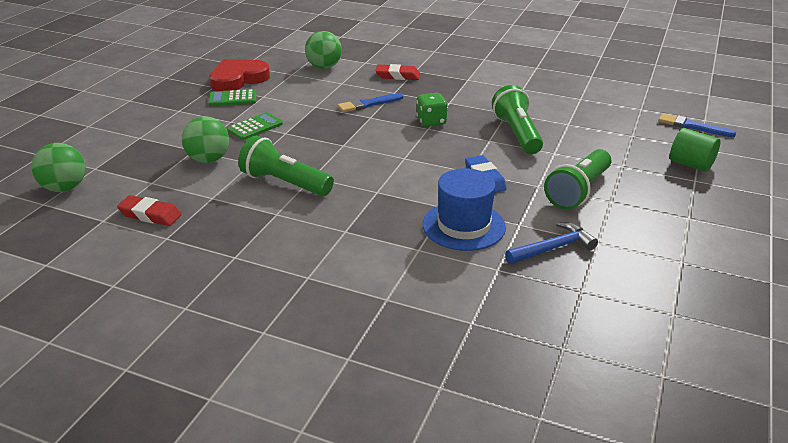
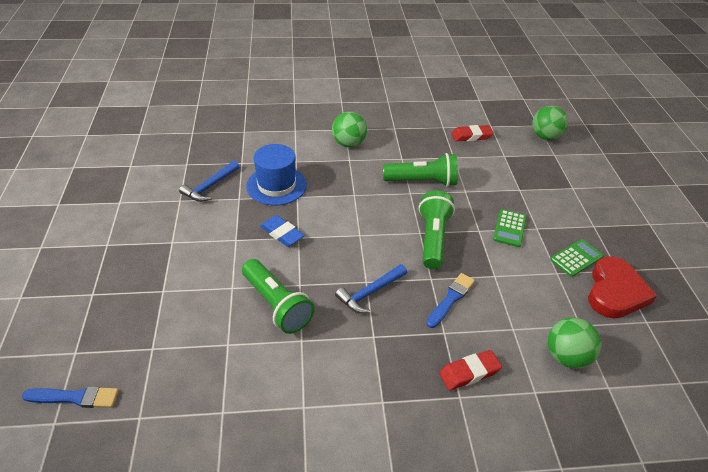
camera: 150 degrees right, 10 degrees up
(209, 160) = (497, 184): green ball -> green ball (348, 143)
(431, 121) = (370, 293): green dice -> blue hammer
(578, 191) = (200, 244): green flashlight -> green flashlight (433, 238)
(690, 164) = (92, 317): green cylinder -> none

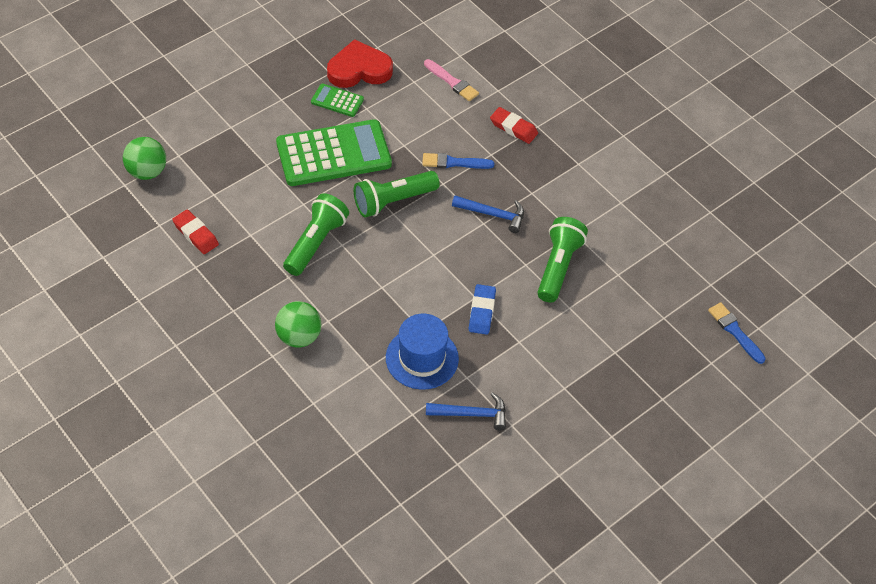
camera: 125 degrees left, 10 degrees up
(422, 181) = (315, 243): green flashlight -> green flashlight turned 60 degrees clockwise
(509, 228) = (333, 154): green calculator -> green calculator, size x2.18
(566, 356) = (452, 82): green ball -> pink brush

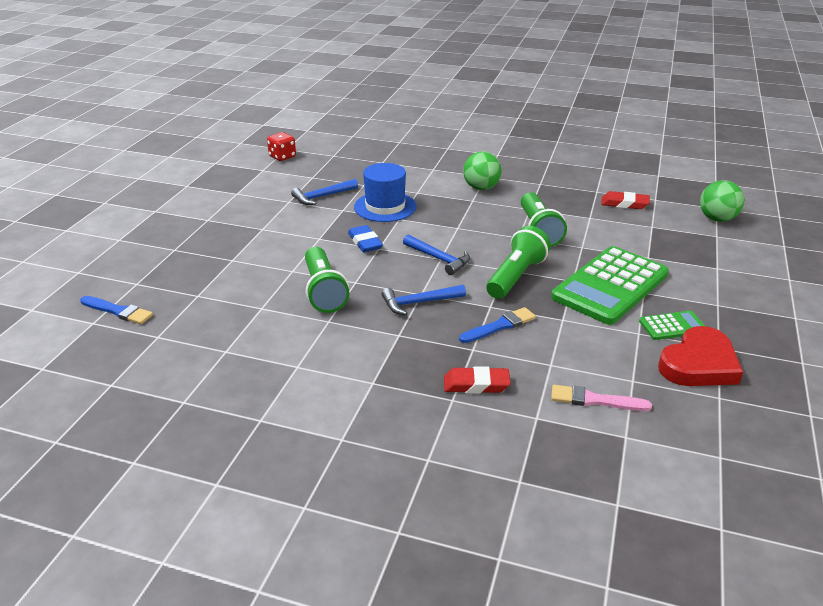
camera: 150 degrees right, 20 degrees down
(435, 254) = (439, 259): none -> blue hammer
(463, 537) = (282, 157): none -> red dice

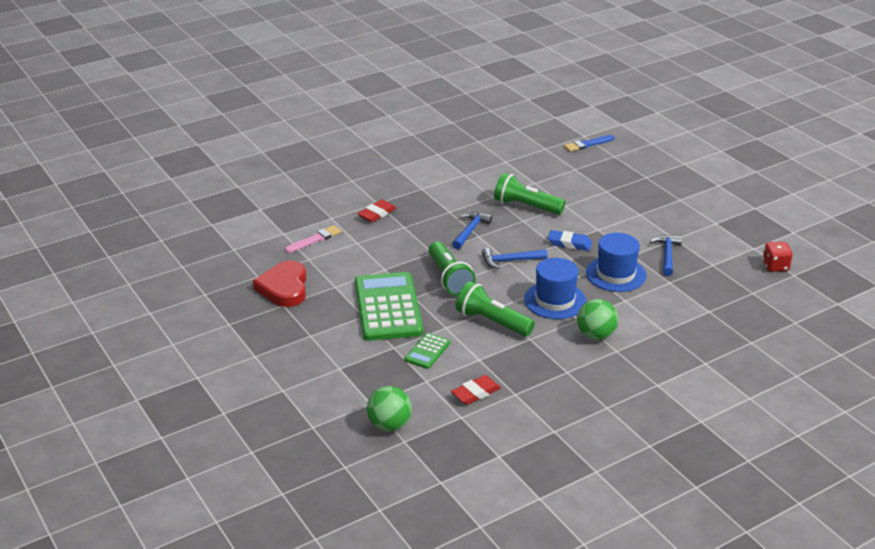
camera: 130 degrees right, 0 degrees up
(464, 217) = (555, 300): none -> blue hat
(499, 326) = (410, 245): blue brush -> none
(672, 326) = (321, 302): green calculator -> green calculator (427, 351)

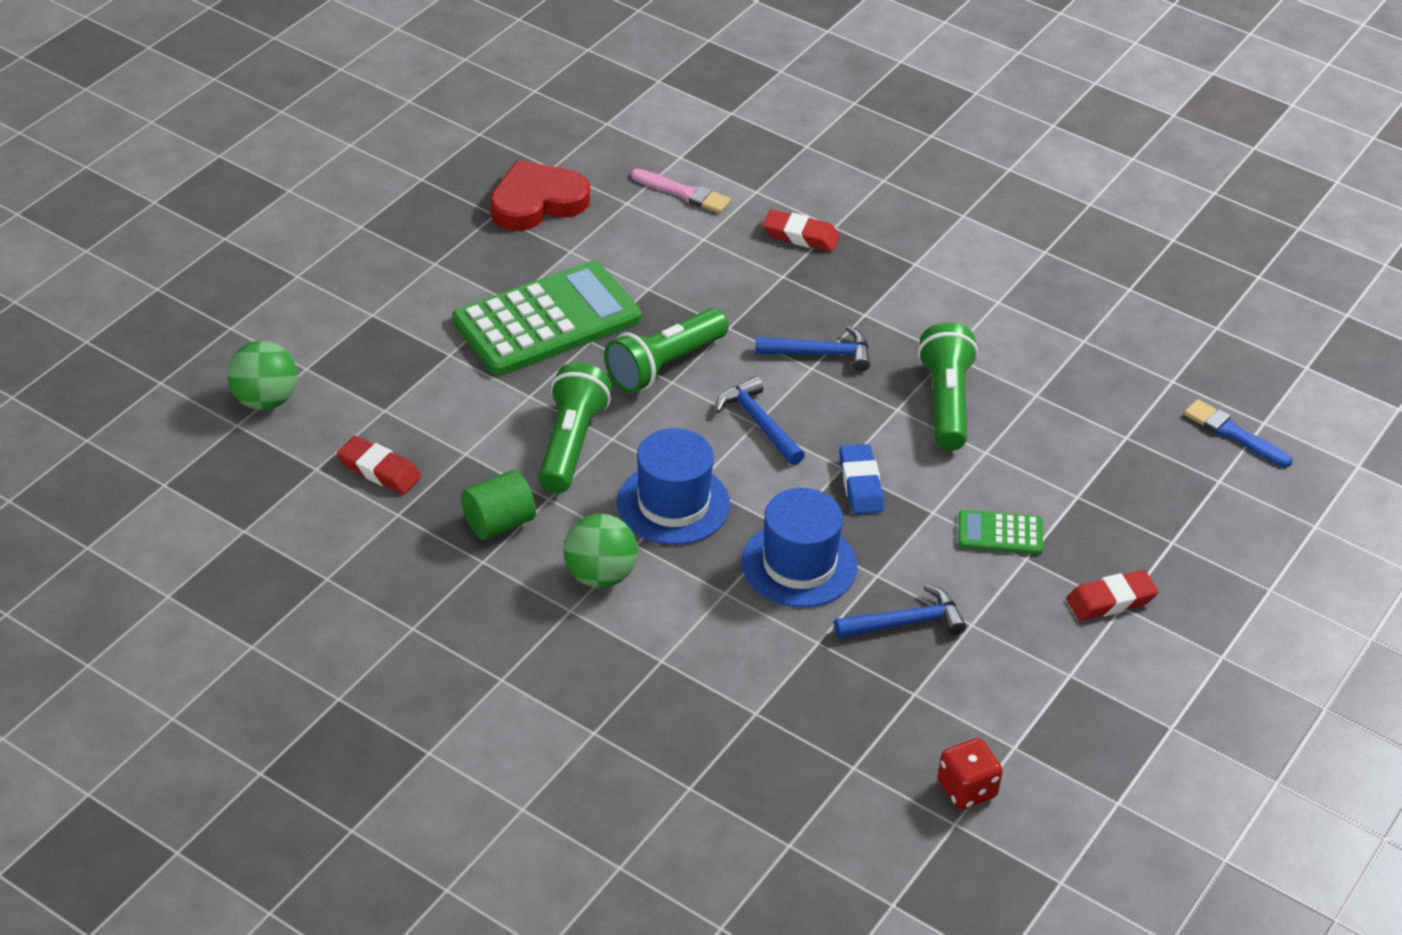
camera: 65 degrees right, 10 degrees up
(427, 351) = (457, 392): green calculator -> green calculator (1000, 533)
(540, 360) = (499, 523): none -> green cylinder
(675, 201) = (1111, 600): none -> red eraser

